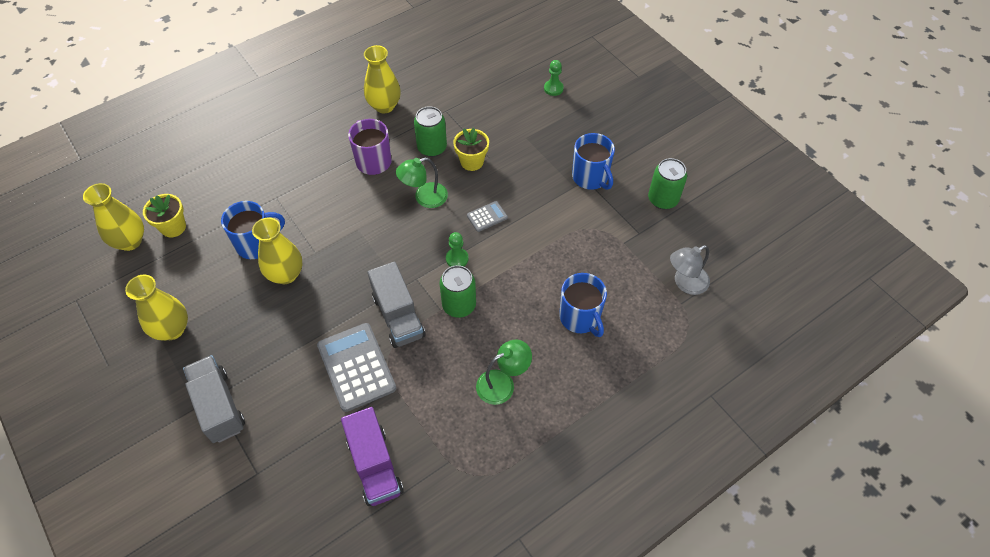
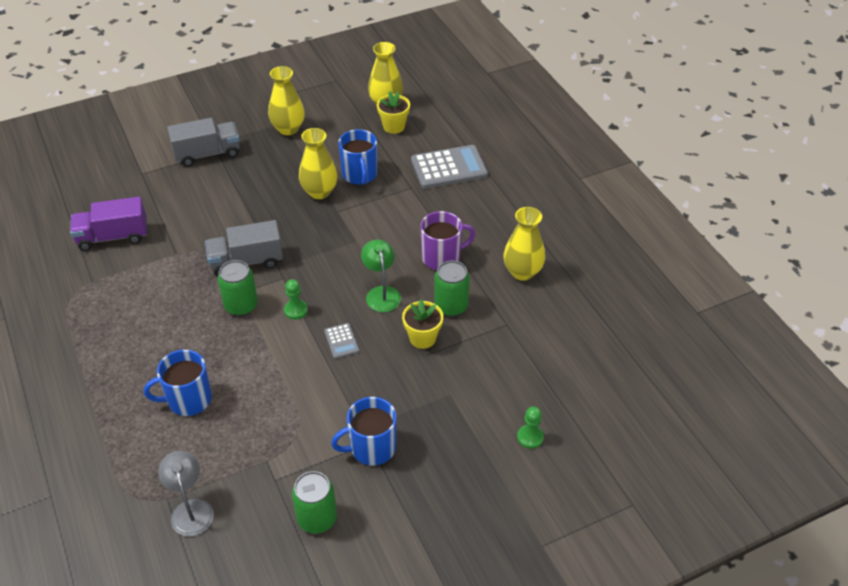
camera: 100 degrees right, 10 degrees down
(356, 367) = (206, 231): grey calculator -> grey calculator (449, 168)
(502, 383) = (145, 327): green lamp -> none

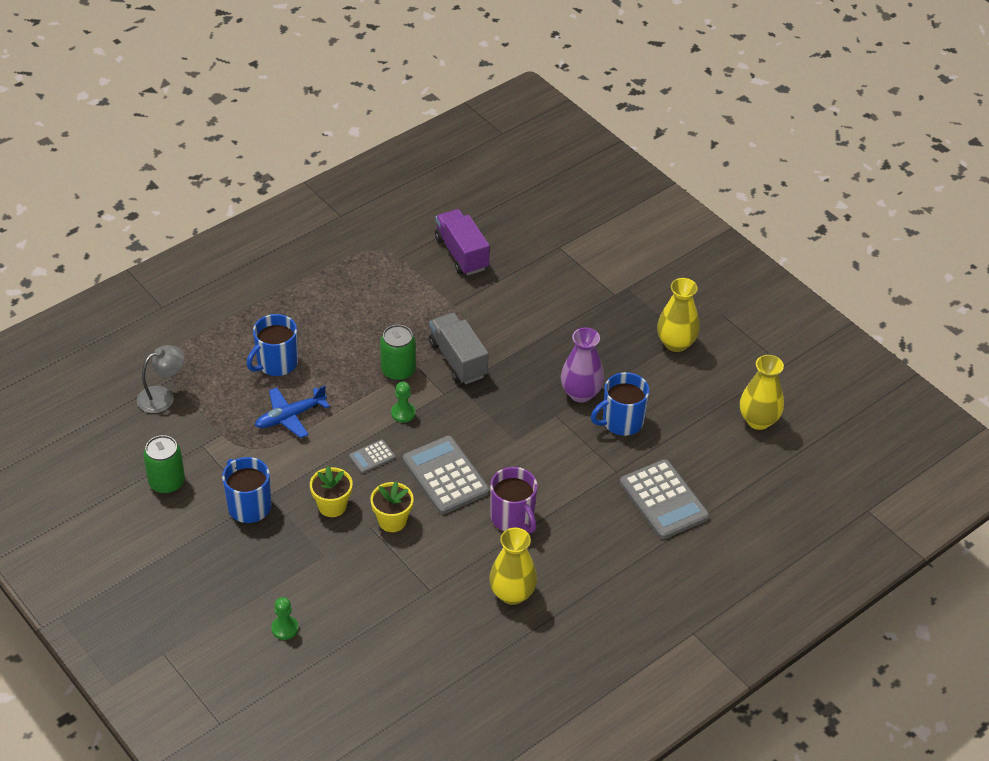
camera: 75 degrees right, 0 degrees up
(188, 400) = (276, 363): blue mug -> blue mug turned 105 degrees counterclockwise
(207, 154) = (607, 288): grey truck -> none
(266, 397) = (290, 416): none -> blue plane
(319, 192) = (581, 393): yellow vase -> purple vase
(381, 293) = (445, 476): green lamp -> grey calculator
(394, 126) = (718, 436): yellow flower pot -> yellow flower pot (332, 506)
(451, 306) = (443, 537): green can -> none

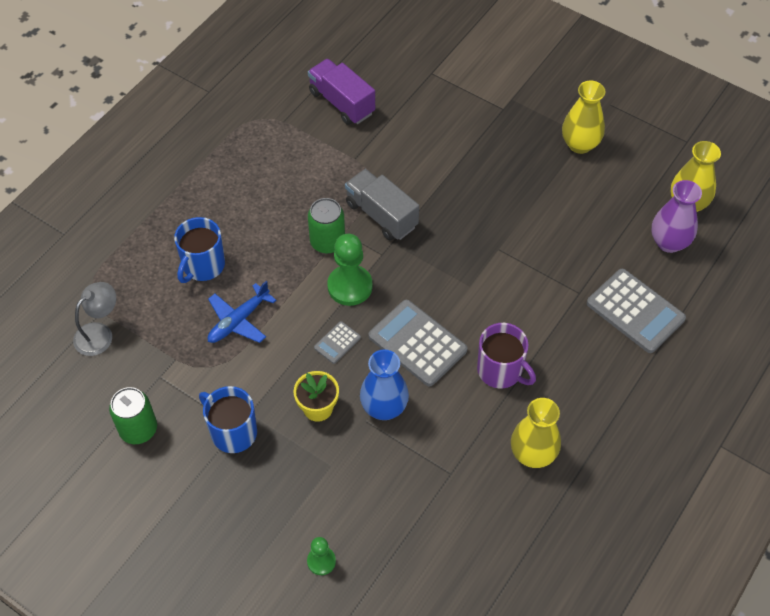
camera: 15 degrees left, 10 degrees up
(392, 521) = (384, 407): yellow flower pot -> blue vase
(403, 413) = (350, 286): green pawn -> green pawn, size x1.80
(581, 393) = (512, 219): purple vase -> purple vase (669, 242)
(621, 422) = (562, 239): blue mug -> none

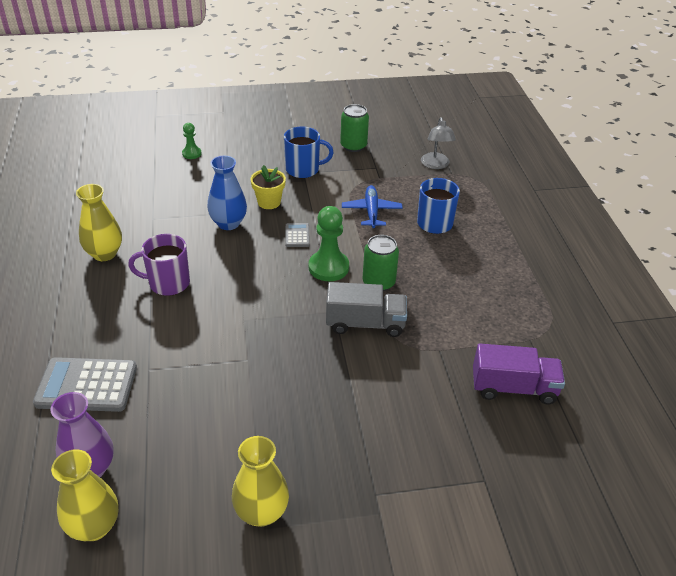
camera: 135 degrees right, 15 degrees down
(417, 343) = (244, 264): grey calculator -> none

